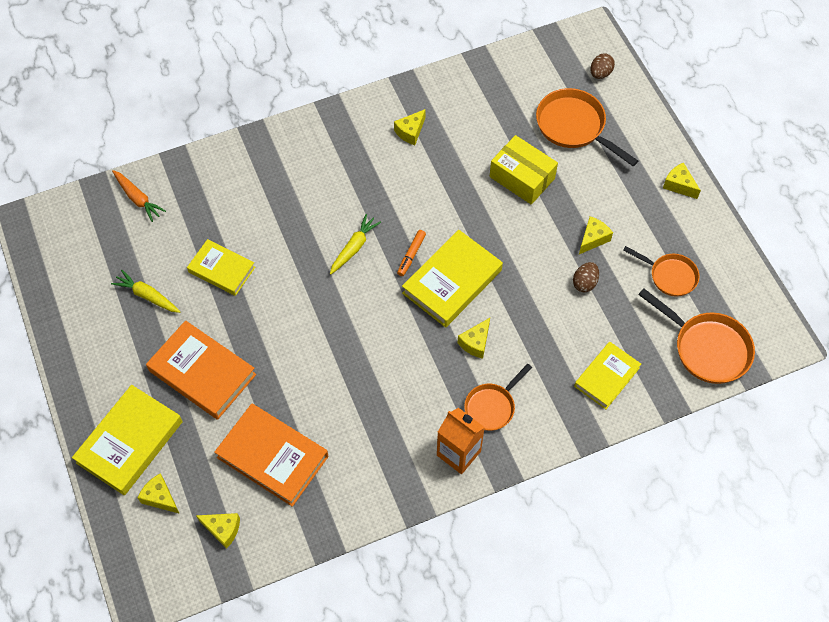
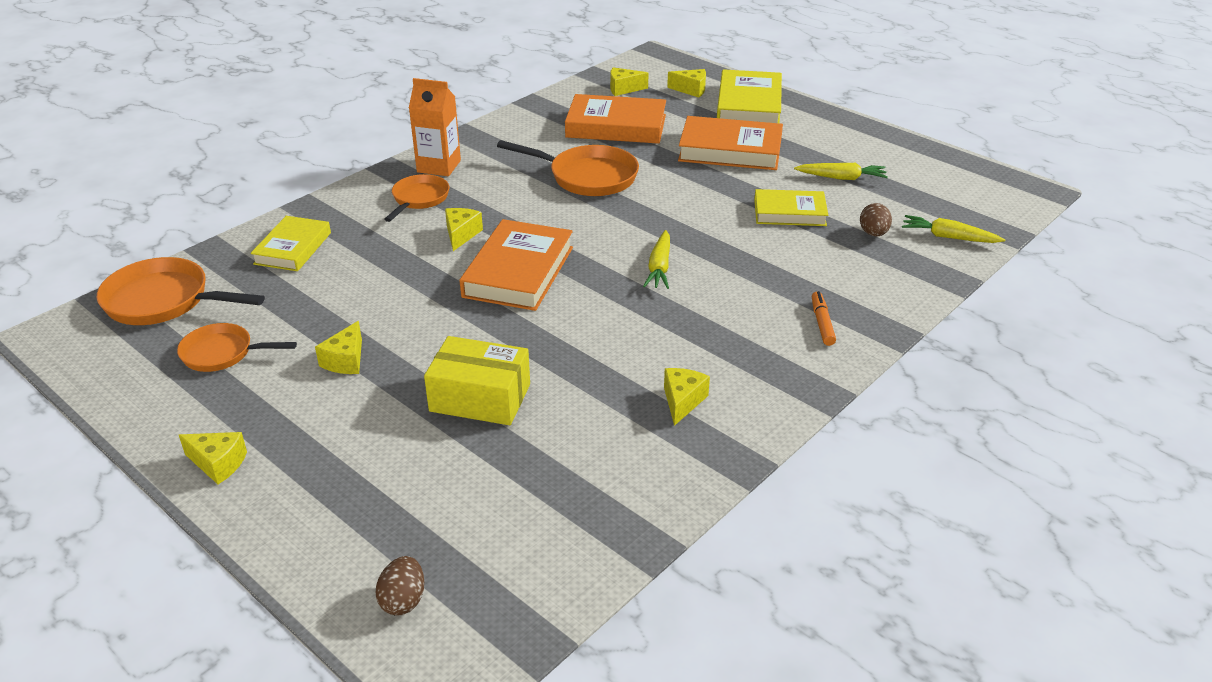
camera: 155 degrees right, 25 degrees down
(138, 198) = (948, 237): orange carrot -> yellow carrot
(411, 255) = (584, 280): orange marker -> orange marker (822, 323)
(452, 281) = (518, 272): yellow book -> orange book
(574, 126) = (423, 492): orange pan -> orange pan (588, 177)
(584, 283) = (344, 315): brown egg -> brown egg (873, 233)

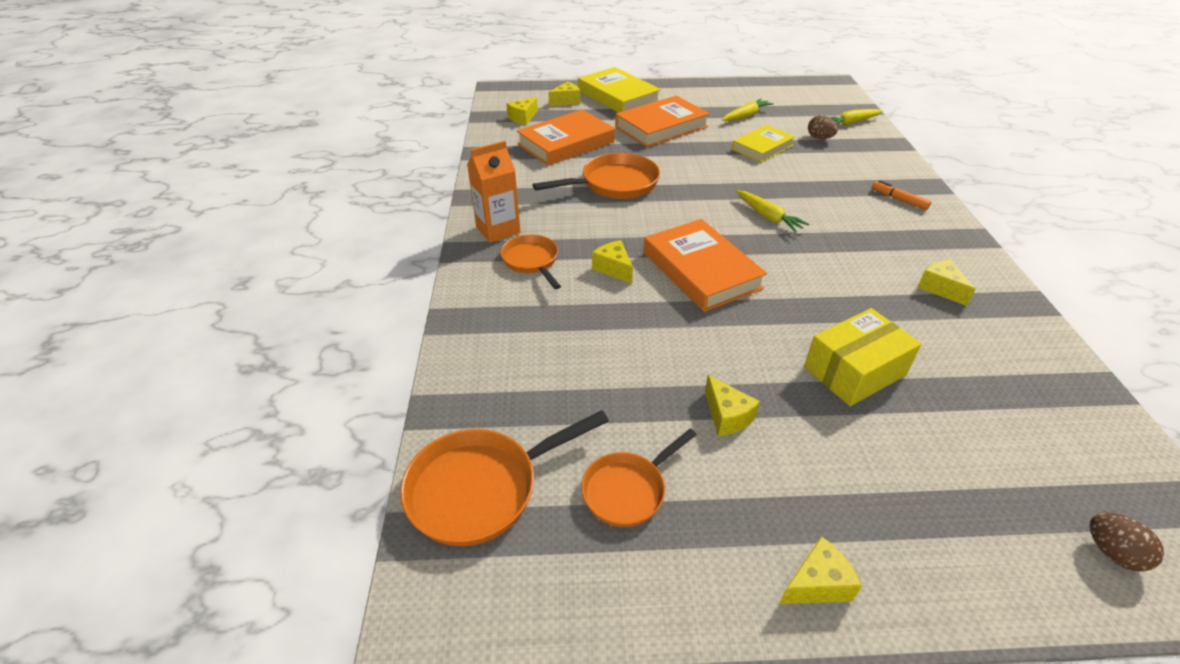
camera: 45 degrees left, 5 degrees up
(293, 248) = (507, 360): yellow book -> none

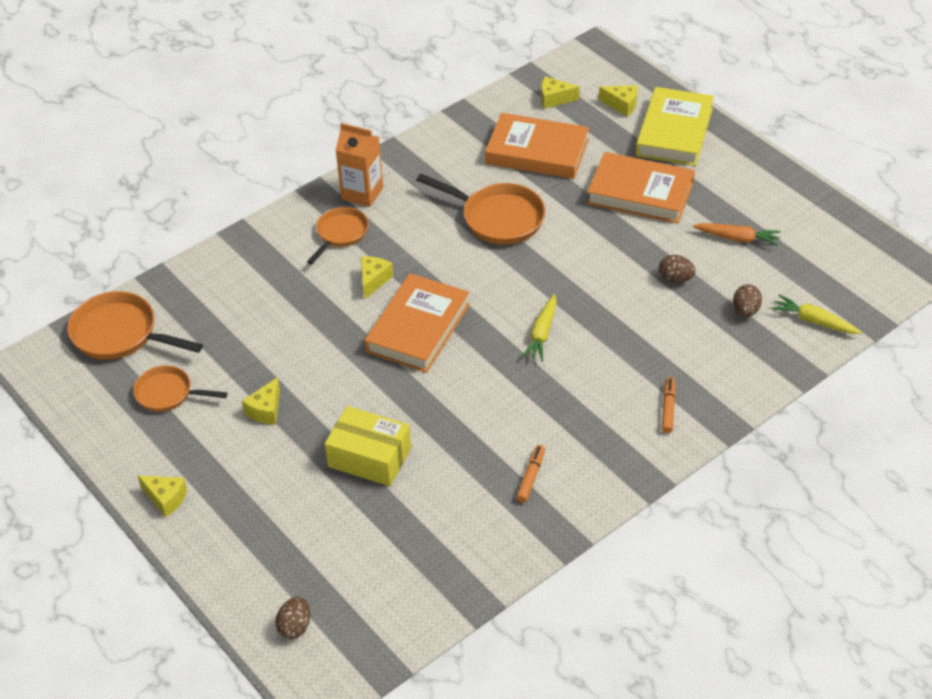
camera: 55 degrees right, 5 degrees up
(746, 116) = (737, 238): yellow carrot -> orange carrot
(762, 147) = (675, 279): yellow book -> brown egg
(940, 288) = (531, 477): yellow cheese -> orange marker

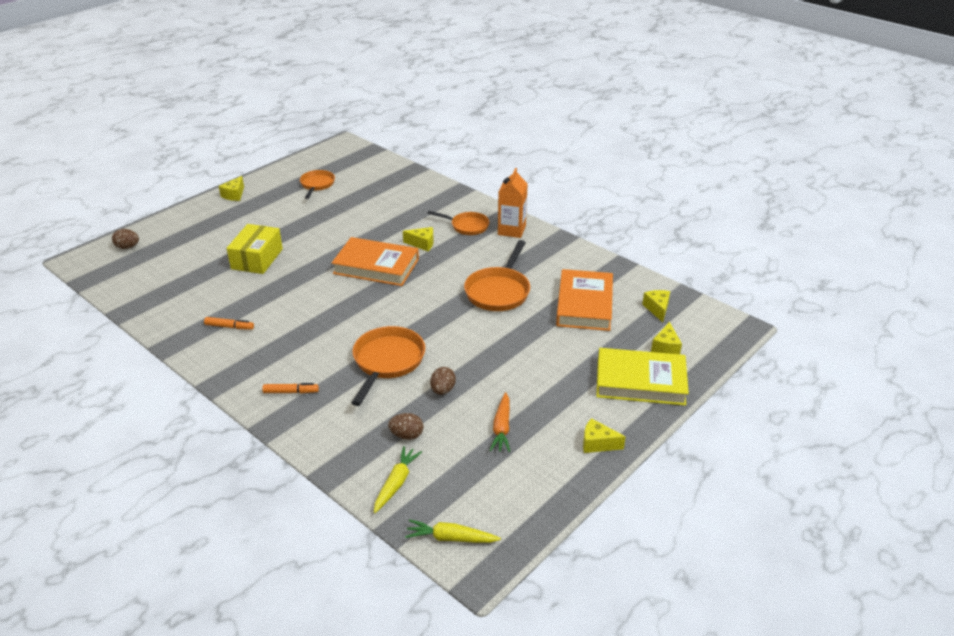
camera: 80 degrees right, 10 degrees down
(120, 334) = (366, 164): orange pan -> orange pan (387, 362)
(266, 410) = (301, 218): yellow cheese -> yellow cheese (597, 443)
(542, 334) = (373, 322): yellow carrot -> yellow carrot (451, 538)
(640, 193) = (548, 364): orange book -> none

